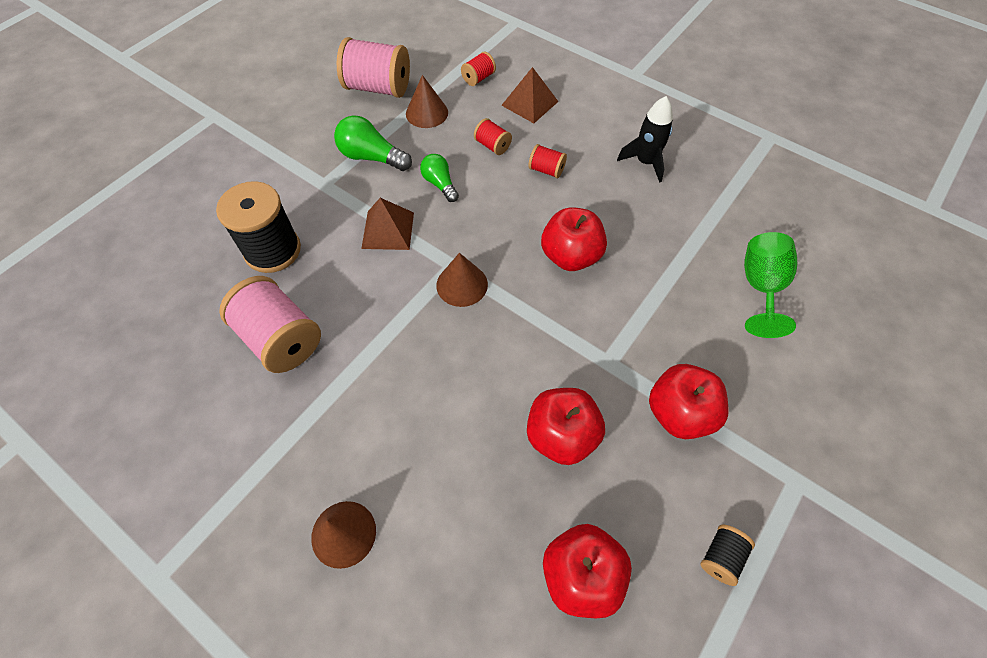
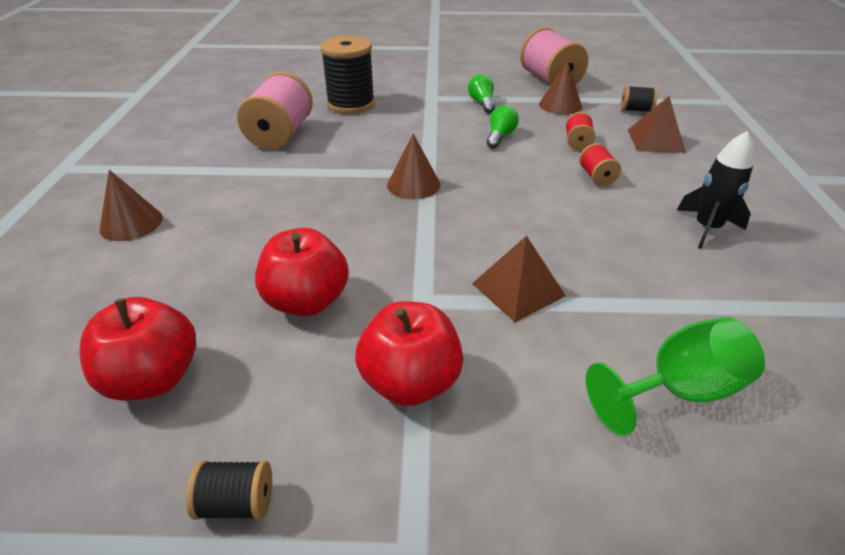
camera: 55 degrees right, 20 degrees down
(371, 157) = (482, 103): green light bulb -> green light bulb, size x0.66
(388, 230) = (424, 134): brown pyramid -> brown pyramid (518, 289)
(478, 78) = (635, 110): red spool -> black spool
(570, 256) = (519, 227): red apple -> none

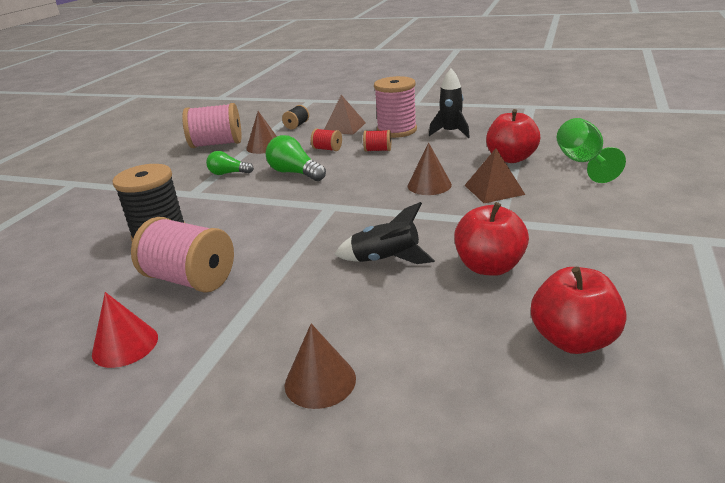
camera: 70 degrees left, 10 degrees down
(195, 134) = (125, 345): none -> red cone
(237, 503) = (682, 294): black spool -> none
(317, 226) = (386, 260): none -> black rocket
(410, 382) = (576, 231): red apple -> red apple (511, 158)
(413, 184) = (345, 213): brown cone -> brown cone (429, 185)
(500, 136) = (295, 173): green light bulb -> green light bulb, size x1.51
(676, 180) = (396, 130): none -> pink spool

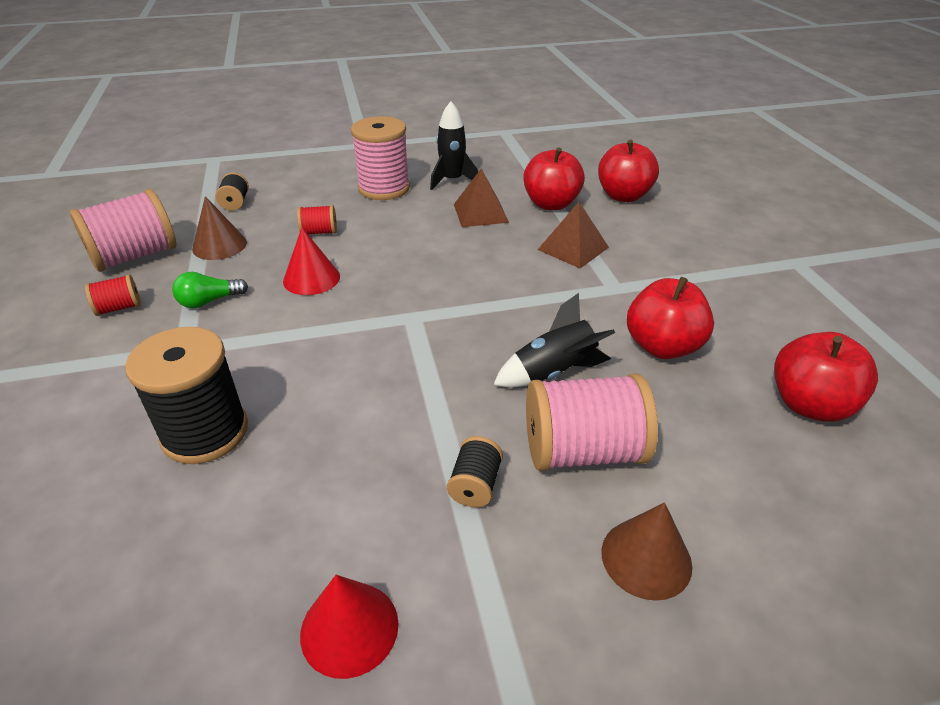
camera: 35 degrees left, 10 degrees up
(190, 279) = (335, 486): pink spool -> pink spool (583, 451)
(263, 304) = (475, 485): none -> black spool
(295, 173) = (311, 278): green light bulb -> red cone
(344, 127) = (308, 195): brown pyramid -> brown pyramid (480, 213)
(378, 150) = (389, 221): red spool -> red spool (119, 308)
(429, 185) = (499, 258): brown cone -> none
(582, 163) = (623, 196): green goblet -> red apple

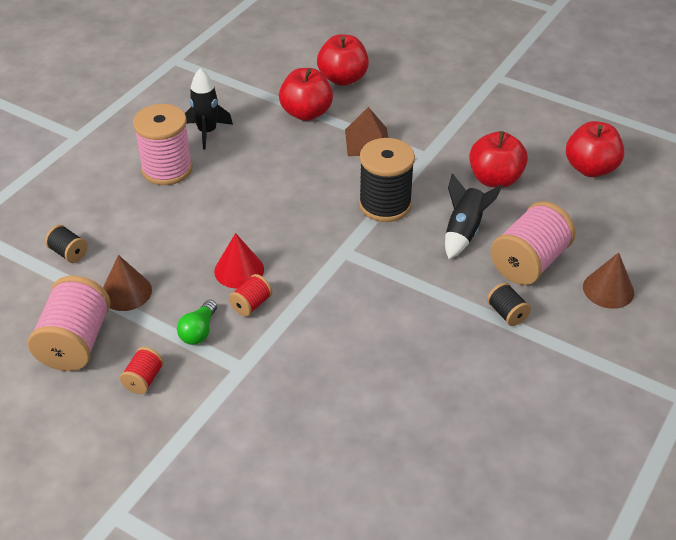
camera: 45 degrees left, 5 degrees up
(205, 432) = (342, 394): black spool -> black spool (385, 204)
(319, 232) = (182, 234): red spool -> red spool (251, 304)
(349, 628) = (541, 406): red cone -> none
(480, 213) = (270, 149): brown pyramid -> none

